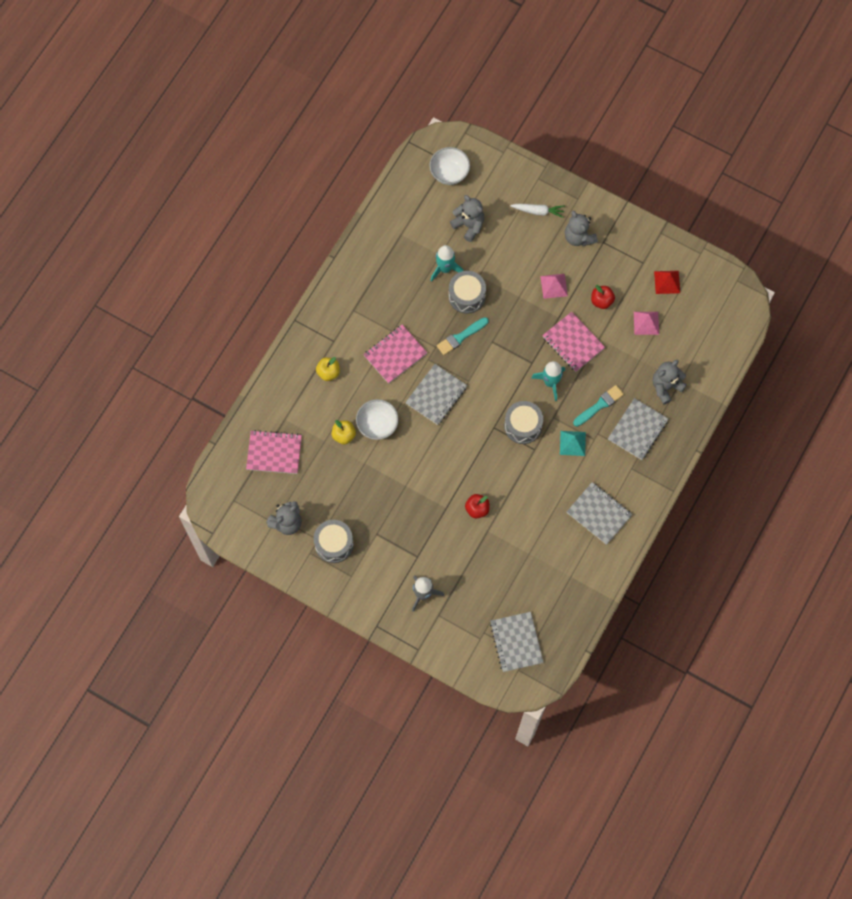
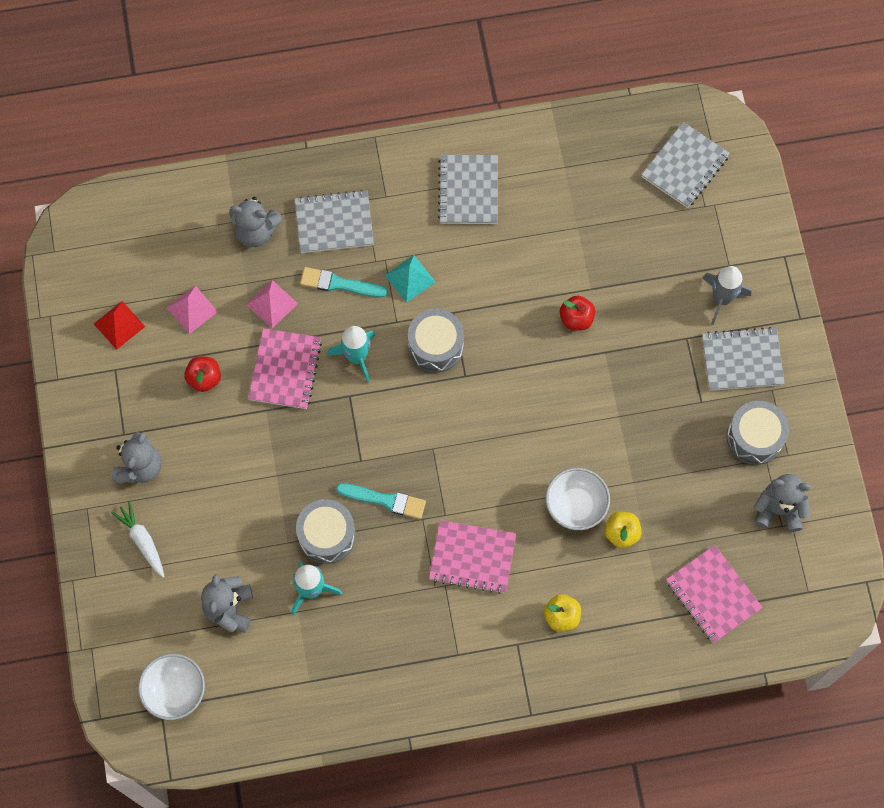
camera: 130 degrees left, 0 degrees up
(436, 395) = (481, 469): grey notebook -> grey notebook (742, 360)
(554, 286) = (229, 446): pink pyramid -> pink pyramid (272, 304)

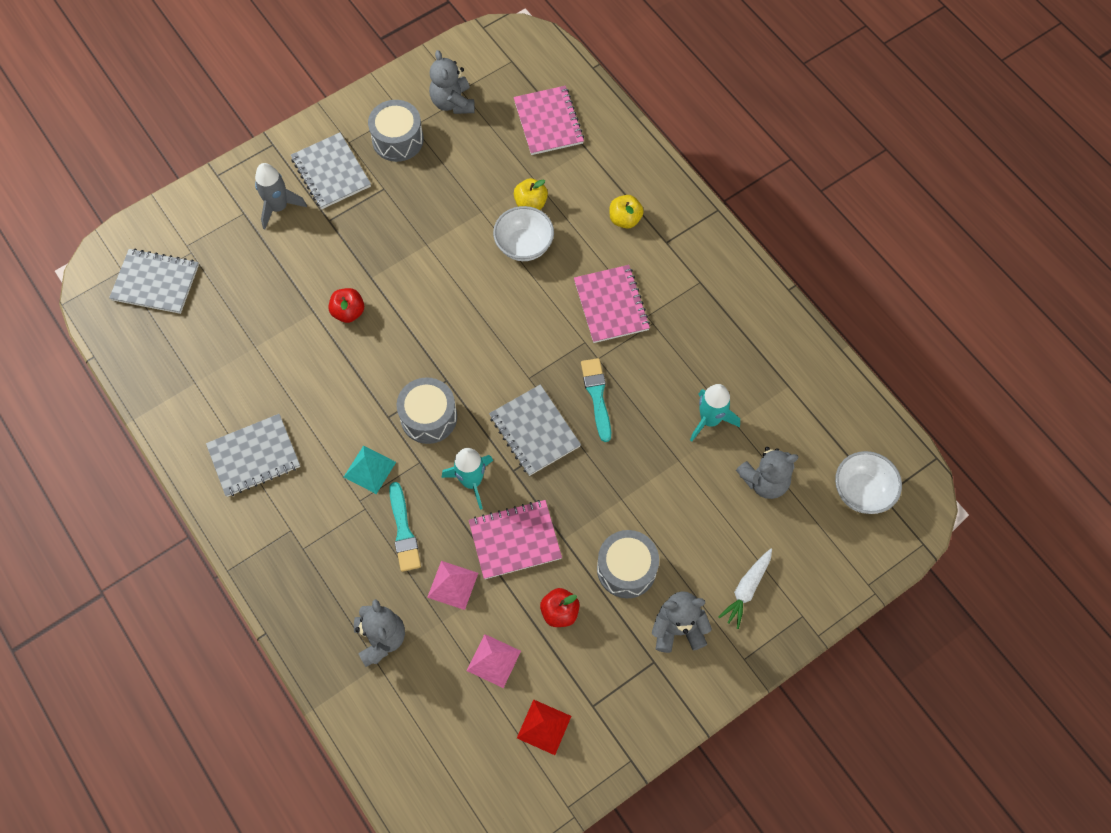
camera: 115 degrees left, 5 degrees down
(327, 535) = (654, 430): grey drum -> grey drum (626, 569)
(334, 223) = (340, 566): grey notebook -> grey notebook (534, 431)
(713, 595) = (548, 122): pink notebook -> pink notebook turned 45 degrees counterclockwise

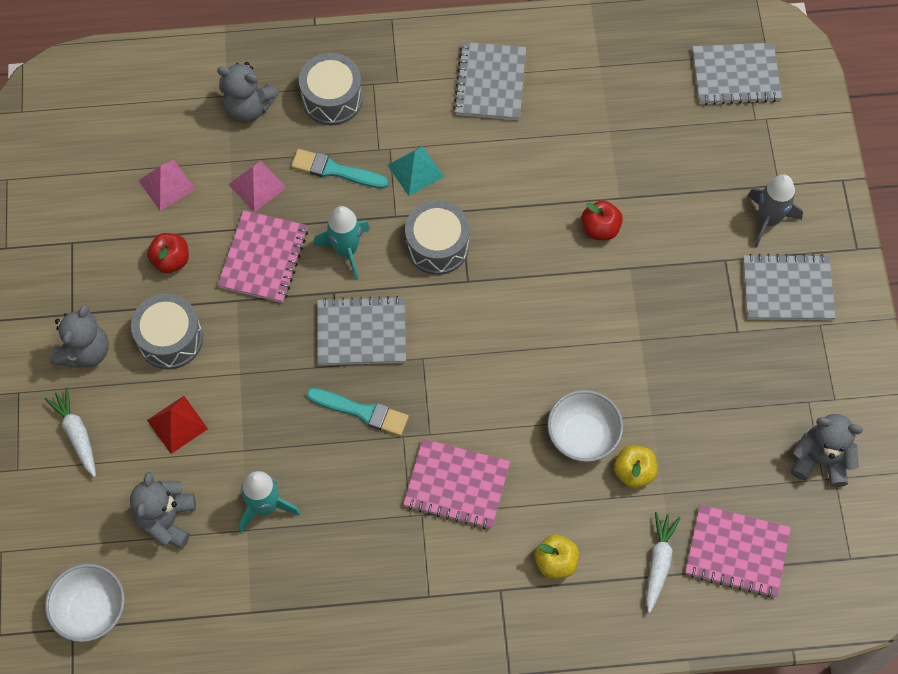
camera: 120 degrees right, 0 degrees up
(155, 282) = (735, 76): grey notebook -> grey notebook turned 45 degrees clockwise
(398, 140) = (797, 376): grey drum -> grey drum (332, 98)
(544, 727) = (83, 195): red pyramid -> red pyramid (177, 424)
(585, 161) = (658, 563): none -> white carrot

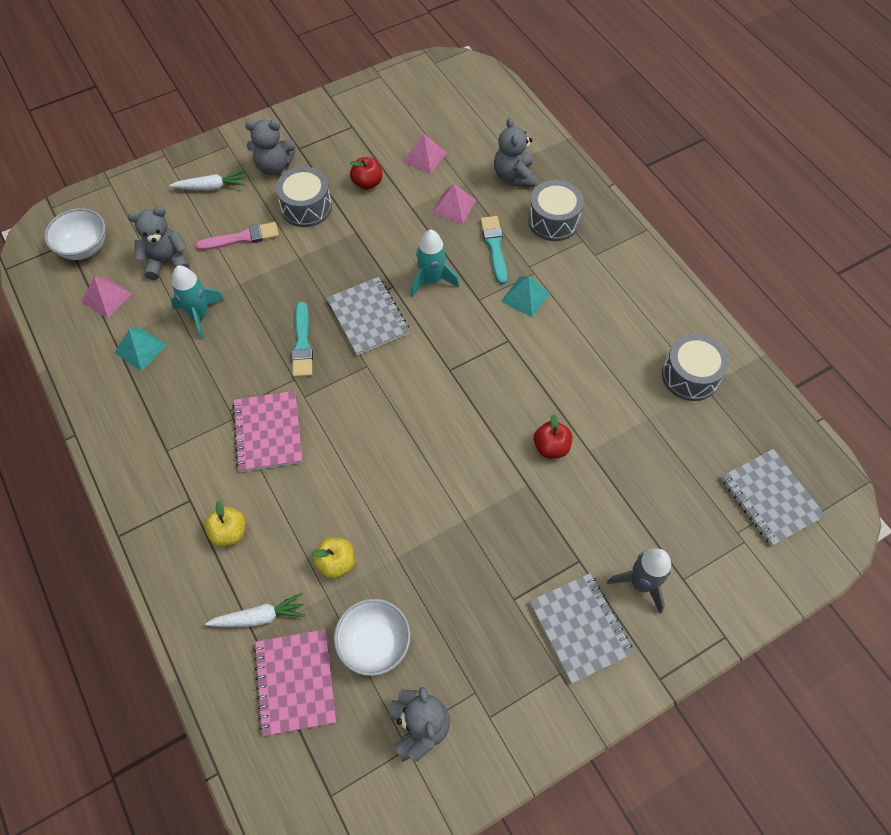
camera: 65 degrees right, 5 degrees down
(77, 434) = (211, 187): white carrot -> white carrot turned 45 degrees clockwise
(177, 424) = (242, 238): red pyramid -> pink brush
(184, 604) = (106, 297): none -> pink pyramid
(264, 258) = (398, 234): pink notebook -> none
(279, 585) = (140, 349): none -> turquoise pyramid
(437, 246) = (468, 337): grey drum -> grey drum (690, 376)
(490, 83) = (635, 315): grey notebook -> none
(582, 436) = (352, 509): white bowl -> white bowl (374, 643)

